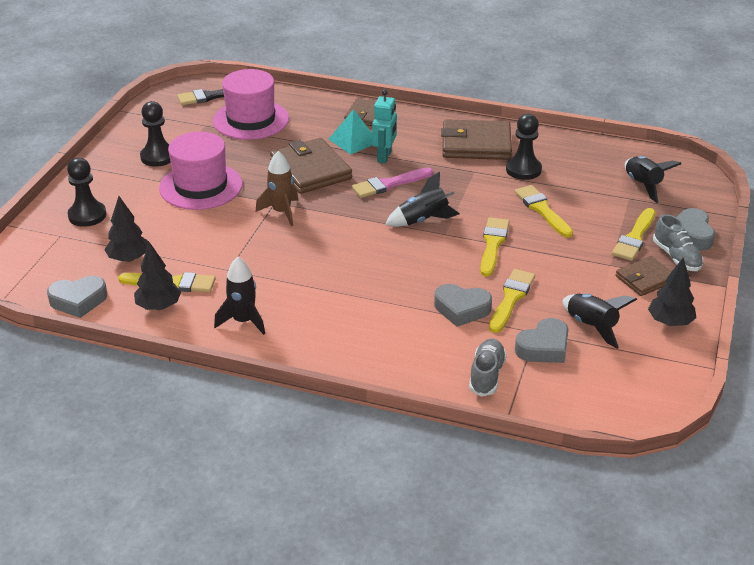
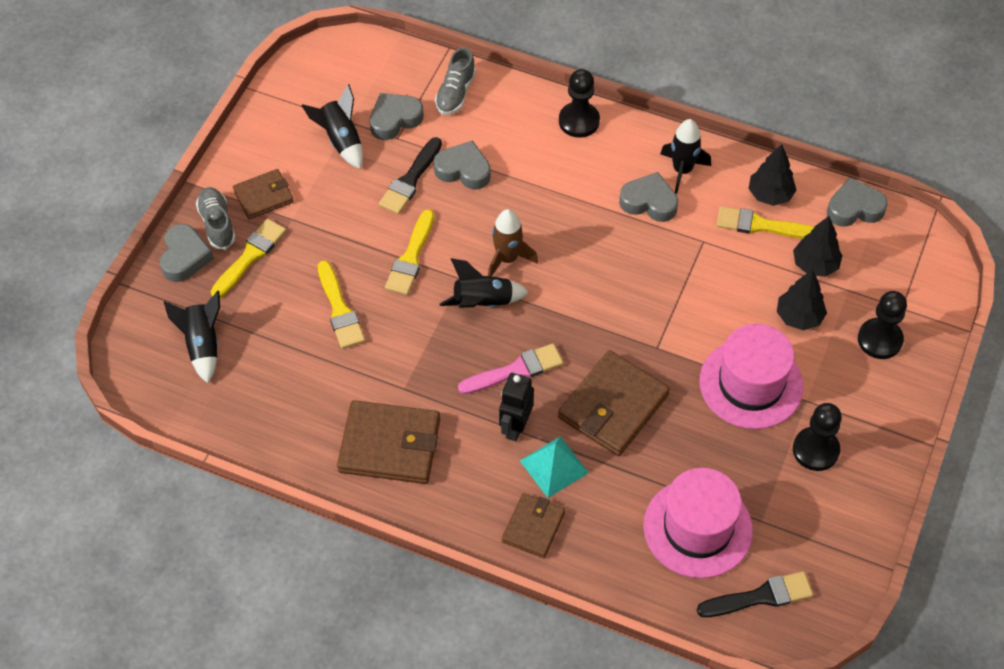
camera: 175 degrees left, 20 degrees up
(278, 294) = (649, 202): none -> grey heart
(281, 212) = (648, 329): brown rocket -> brown rocket (507, 259)
(310, 170) = (613, 406): brown wallet -> brown wallet turned 60 degrees clockwise
(384, 157) = (515, 427): turquoise robot -> black robot
(511, 298) = (410, 180): yellow brush -> black brush
(523, 170) = (341, 386): black pawn -> black pawn (579, 121)
(670, 322) = (263, 140): black tree -> black tree (799, 317)

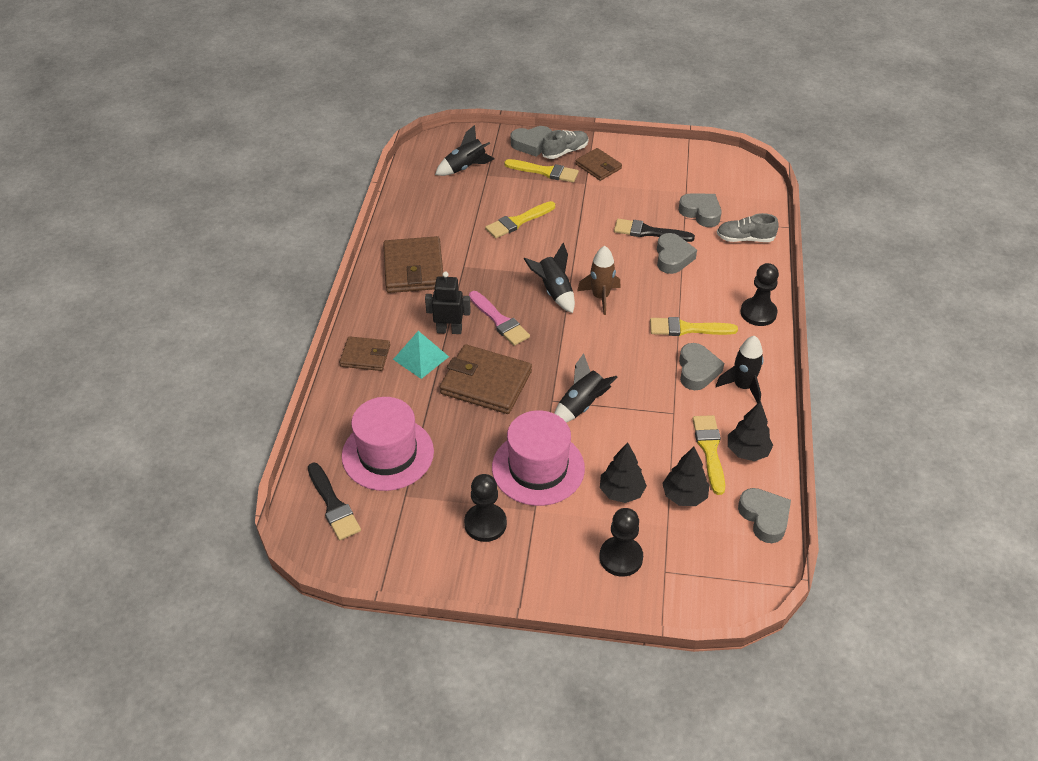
camera: 75 degrees right, 10 degrees down
(341, 140) = (666, 191): black rocket -> black rocket (581, 405)
(411, 257) = (578, 246): yellow brush -> yellow brush (687, 329)

